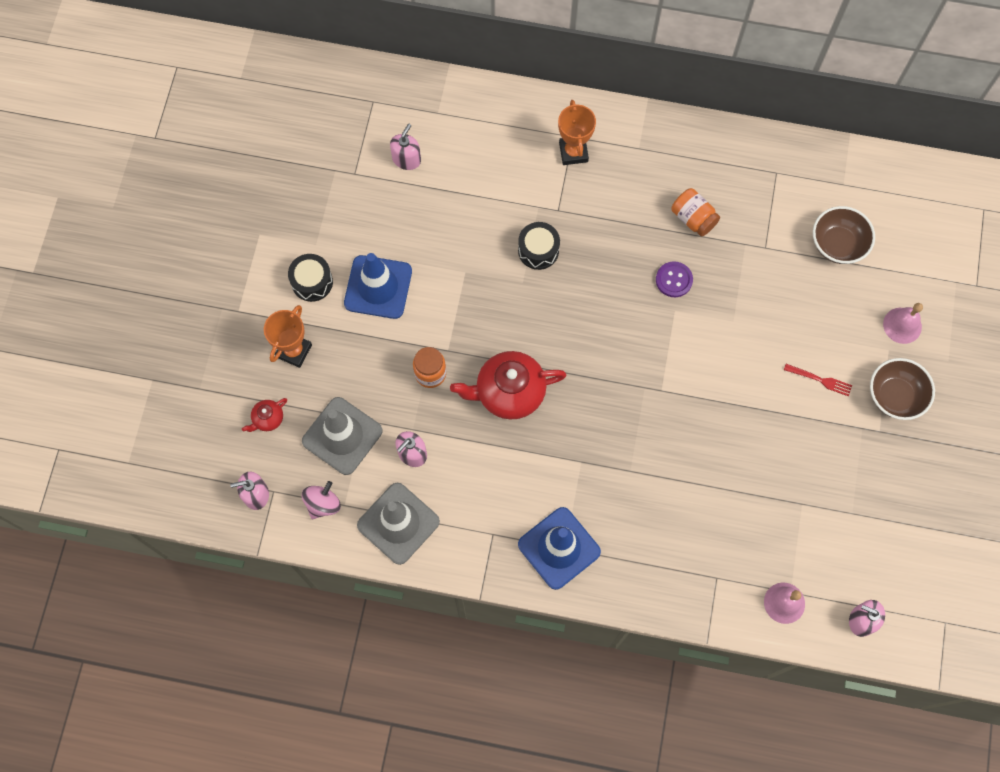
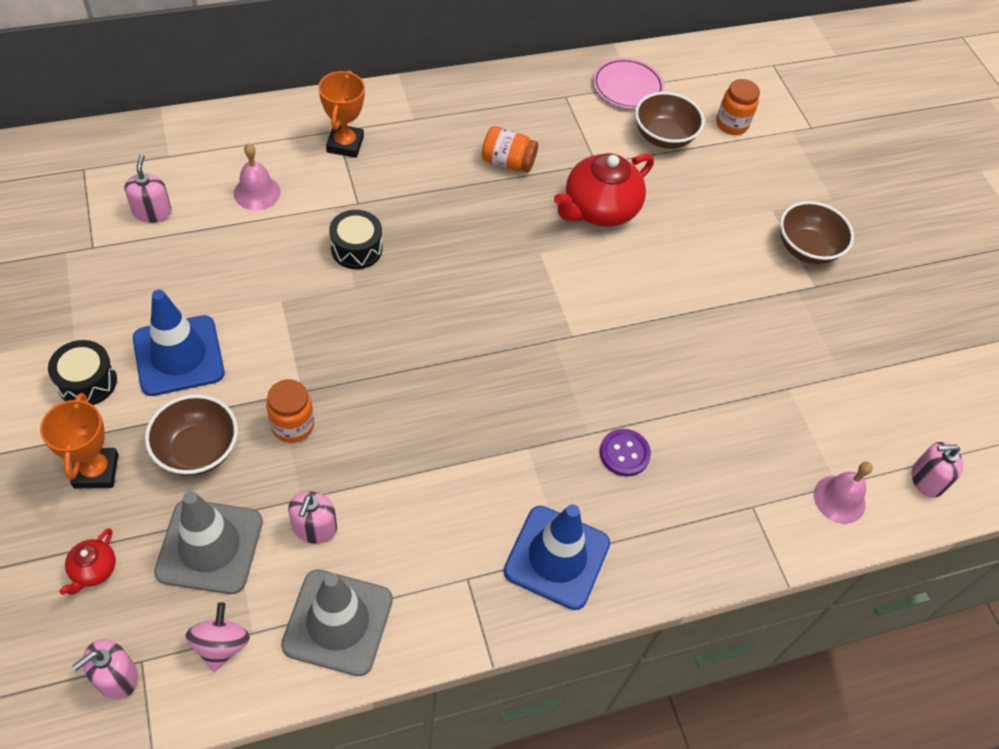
camera: 35 degrees left, 15 degrees down
(362, 364) = (197, 450): none -> brown bowl
(509, 392) = (400, 407): red teapot -> red teapot (599, 209)
(573, 152) = (345, 144): orange trophy -> orange trophy turned 45 degrees clockwise
(674, 280) = (521, 224): purple button -> purple button (624, 453)
(820, 380) = (727, 262): red fork -> none
(835, 183) = (627, 87): none -> pink plate
(902, 325) = (770, 184): pink bell -> pink bell (257, 192)
(905, 255) = (731, 124): none -> orange jar

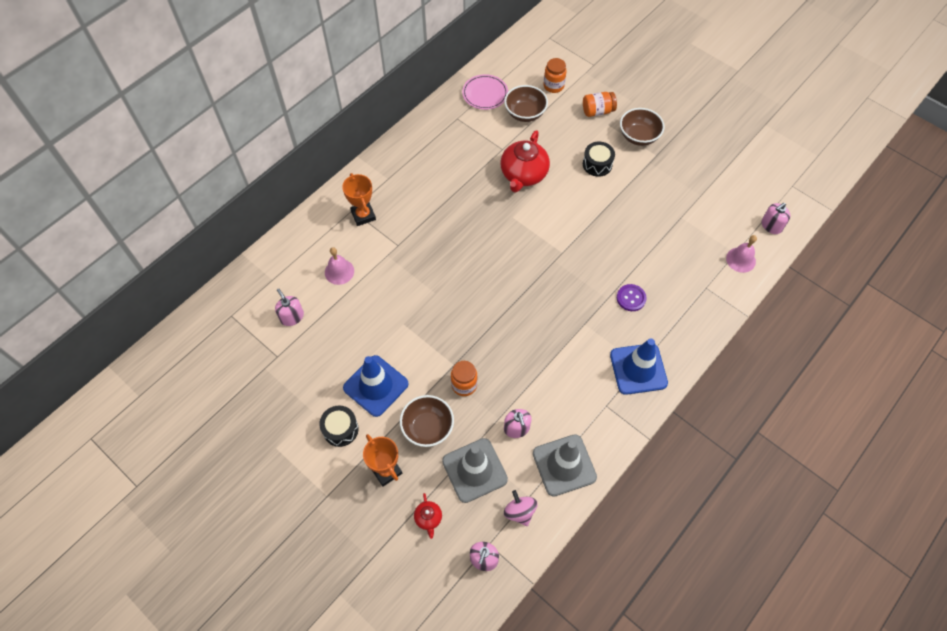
camera: 25 degrees left, 5 degrees up
(356, 249) = (418, 271): black drum -> black drum (597, 164)
(508, 162) = (457, 175): orange jar -> orange jar (597, 111)

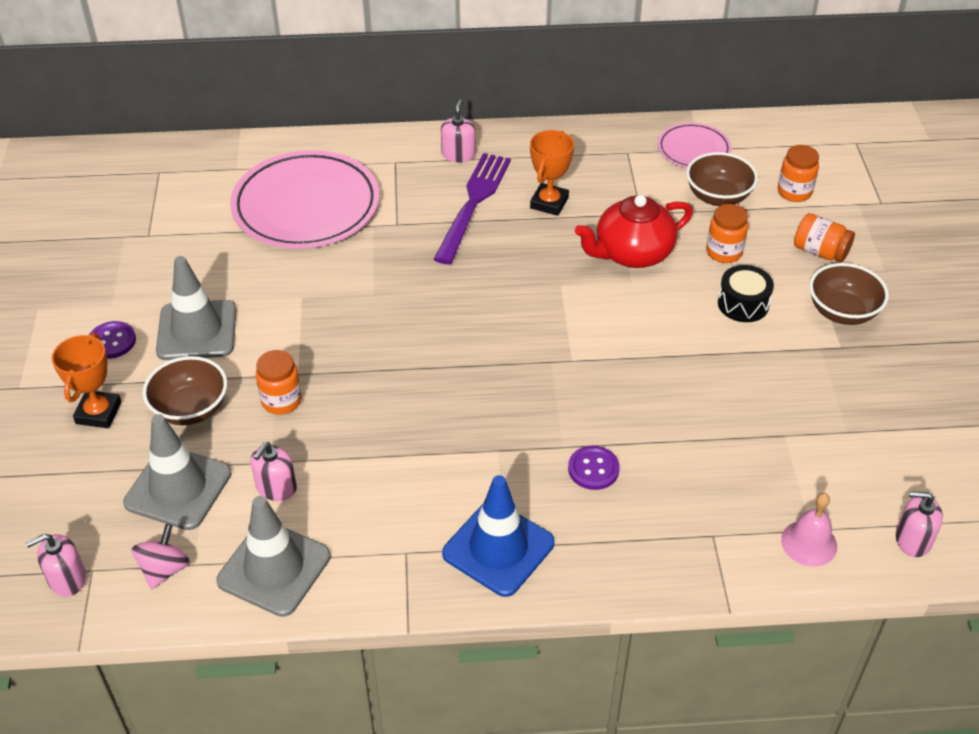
camera: 45 degrees right, 15 degrees down
(292, 317) = (208, 212): pink soap dispenser -> pink soap dispenser (458, 154)
(339, 271) = (306, 206): pink bell -> pink plate
(340, 429) = (112, 341): black drum -> purple button
(363, 215) = (399, 174): orange trophy -> orange trophy (549, 203)
(376, 386) = (197, 330): blue traffic cone -> grey traffic cone
(420, 203) = (473, 203): none -> purple fork
(428, 518) = (73, 491): red teapot -> none
(560, 143) = (724, 252): none -> orange jar

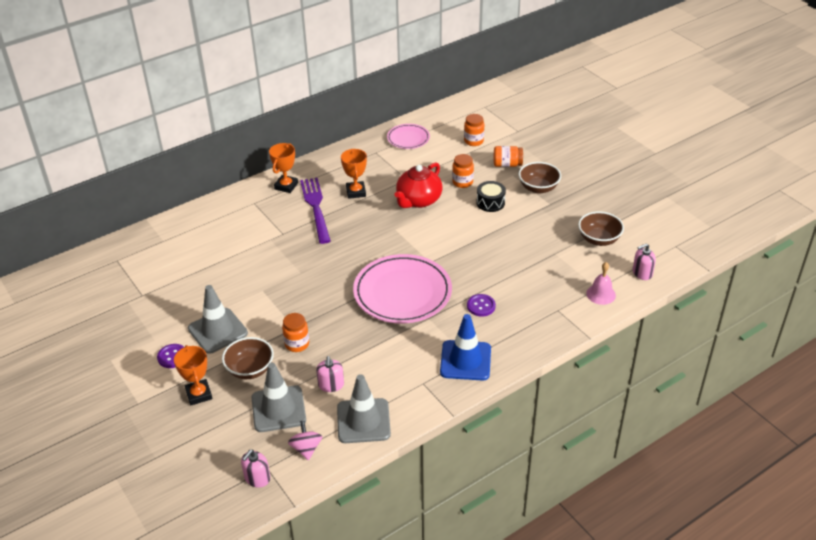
camera: 30 degrees left, 5 degrees down
(306, 206) = (223, 244): pink plate -> pink plate (402, 293)
(458, 154) = (286, 186): pink soap dispenser -> orange trophy
(718, 197) = (438, 157): brown bowl -> brown bowl (599, 239)

